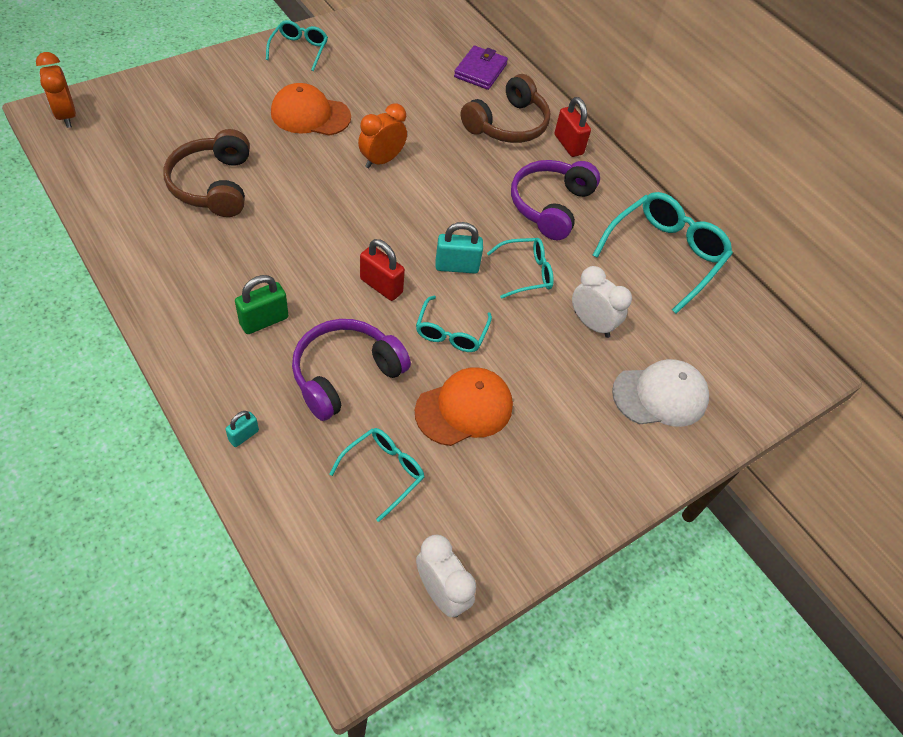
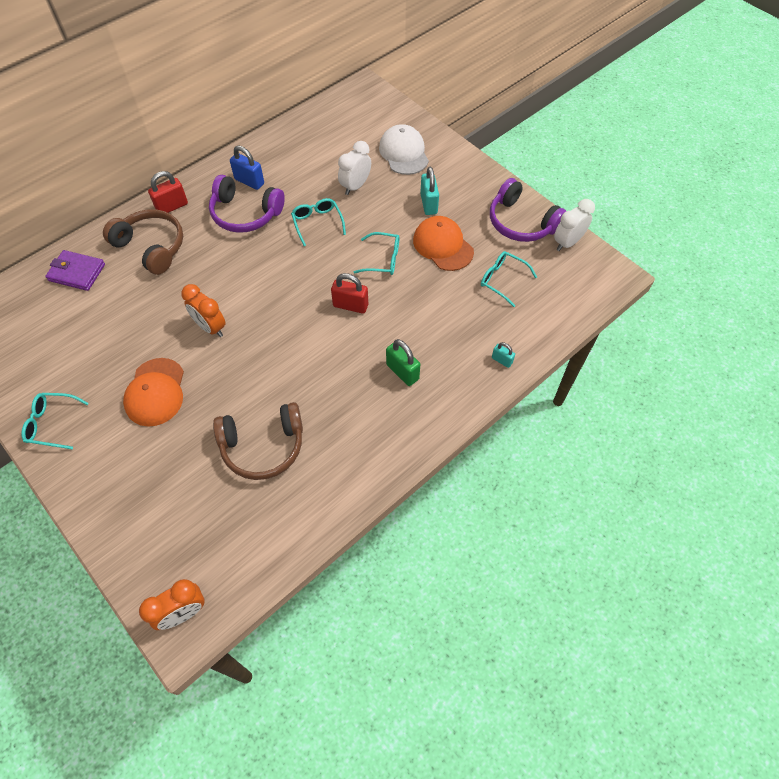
camera: 90 degrees left, 5 degrees up
(345, 374) = (435, 313): purple headphones -> purple headphones (521, 222)
(381, 286) = (350, 305): red padlock -> red padlock turned 75 degrees clockwise
(456, 266) = (320, 263): turquoise padlock -> turquoise padlock (428, 204)
(606, 215) = (249, 181): none -> blue padlock
(664, 255) = (283, 150): turquoise glasses -> none

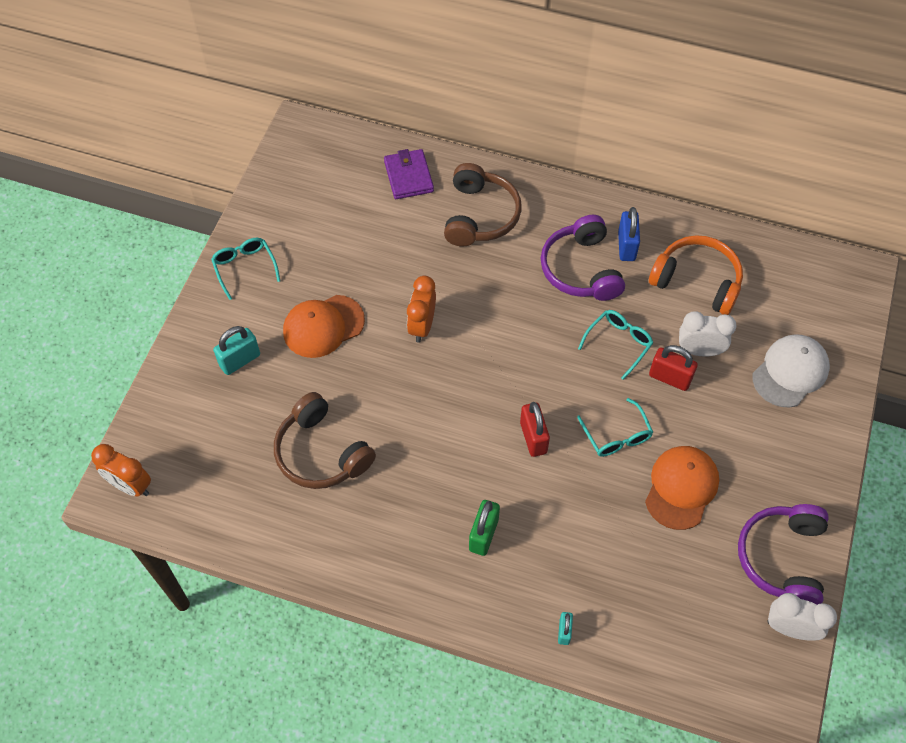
camera: 60 degrees right, 0 degrees up
(172, 207) = (541, 200): red padlock -> red padlock (669, 378)
(306, 161) = (697, 281): none -> orange headphones
(428, 204) = (732, 440): turquoise padlock -> turquoise padlock (240, 360)
(502, 280) = (677, 579): turquoise glasses -> none

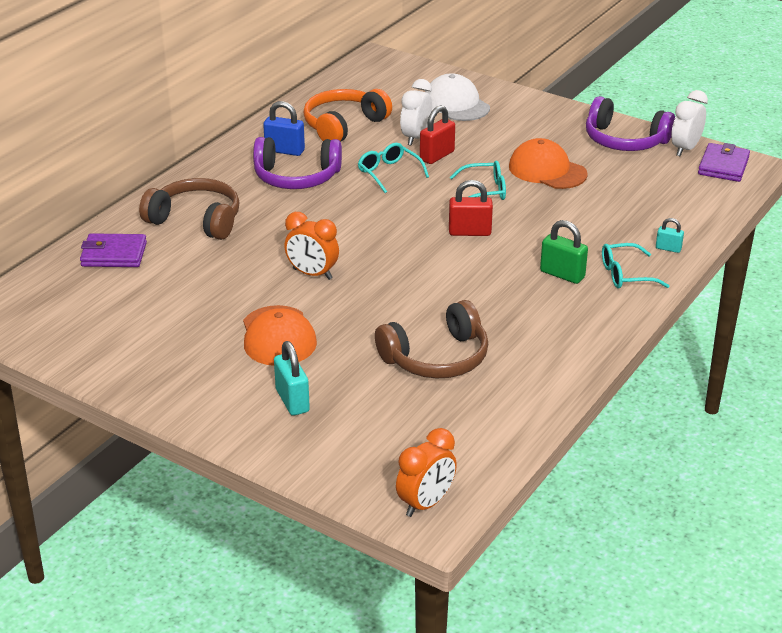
camera: 75 degrees left, 25 degrees down
(245, 268) = (164, 382): turquoise glasses -> turquoise glasses (626, 275)
(767, 676) = (723, 166): none -> purple wallet

